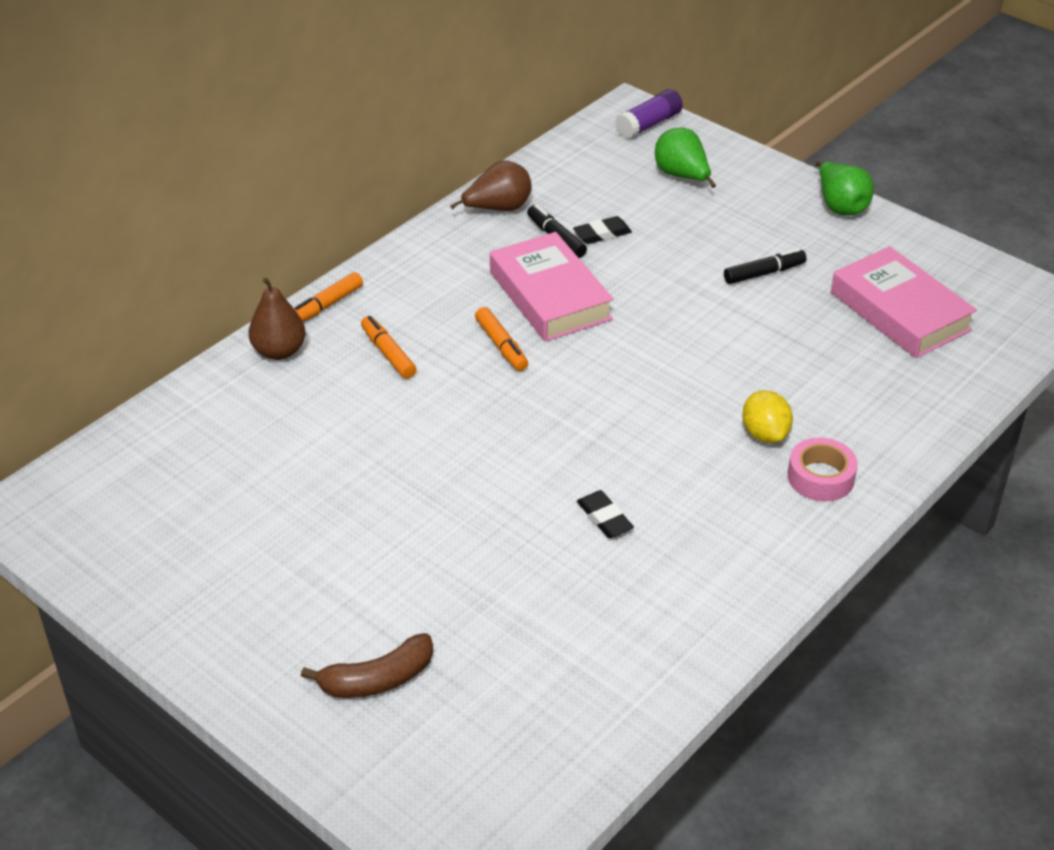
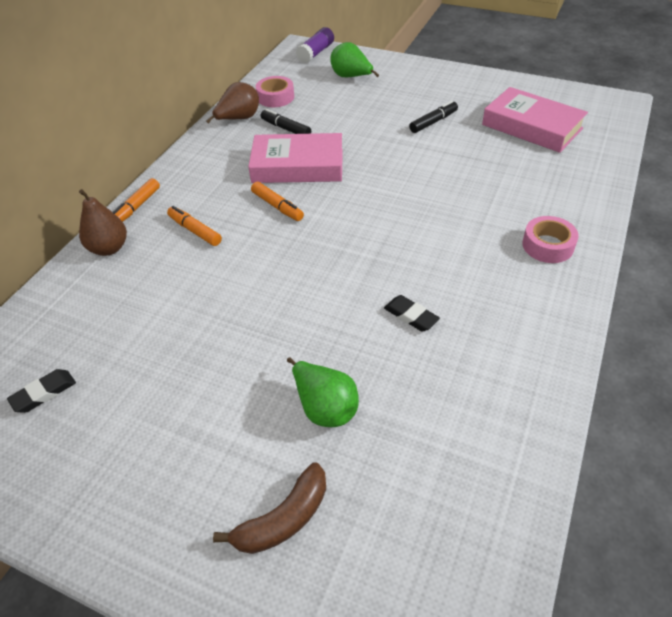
camera: 15 degrees left, 5 degrees up
(550, 296) = (298, 166): pink book -> pink book turned 45 degrees counterclockwise
(561, 186) = (275, 97): none -> pink tape
(602, 234) = (316, 120): black eraser -> black eraser (44, 393)
(765, 434) = (492, 224): yellow lemon -> none
(840, 206) = (458, 75): green pear -> green pear (325, 407)

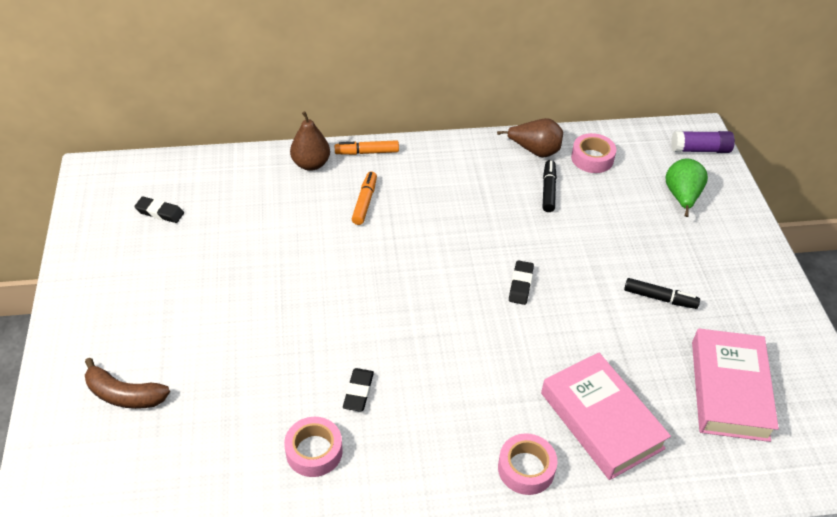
camera: 55 degrees right, 0 degrees up
(277, 206) = (433, 239): orange marker -> none
(298, 166) = (499, 225): pink book -> pink book (601, 420)
(325, 407) = (230, 375): green pear -> none
(368, 179) = (520, 285): none -> black eraser
(459, 372) = (314, 451): none -> pink tape

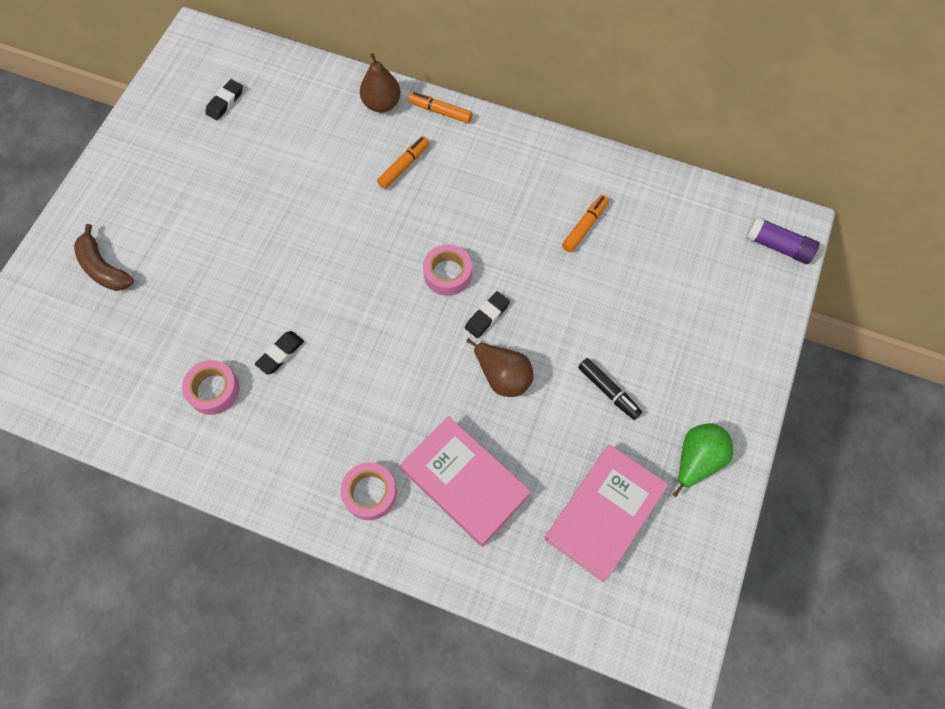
camera: 30 degrees right, 20 degrees up
(160, 212) = (225, 102): black eraser -> black eraser turned 75 degrees clockwise
(535, 151) = (603, 176): brown pear -> brown pear (503, 376)
(548, 190) = (584, 226): black marker -> orange marker
(592, 158) = (655, 209): pink tape -> pink tape (447, 274)
(601, 420) = (465, 483): pink book -> pink book turned 45 degrees counterclockwise
(681, 197) = (714, 293): green pear -> green pear (696, 460)

